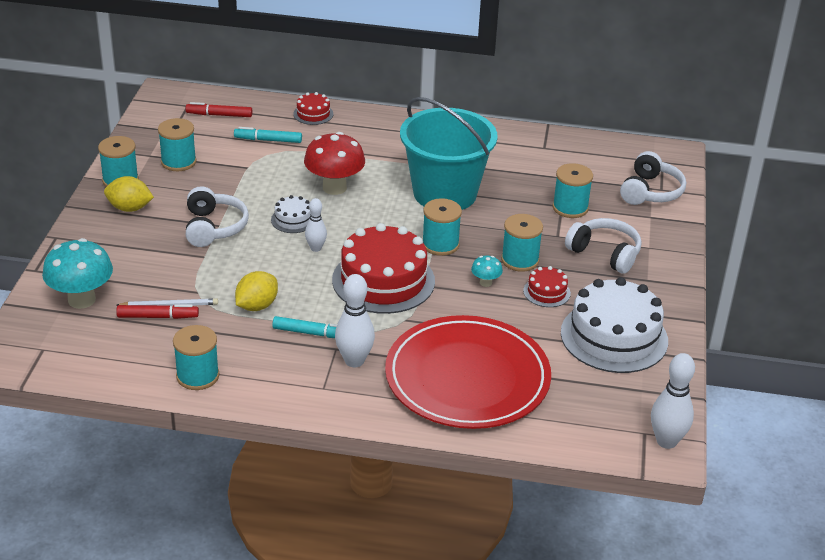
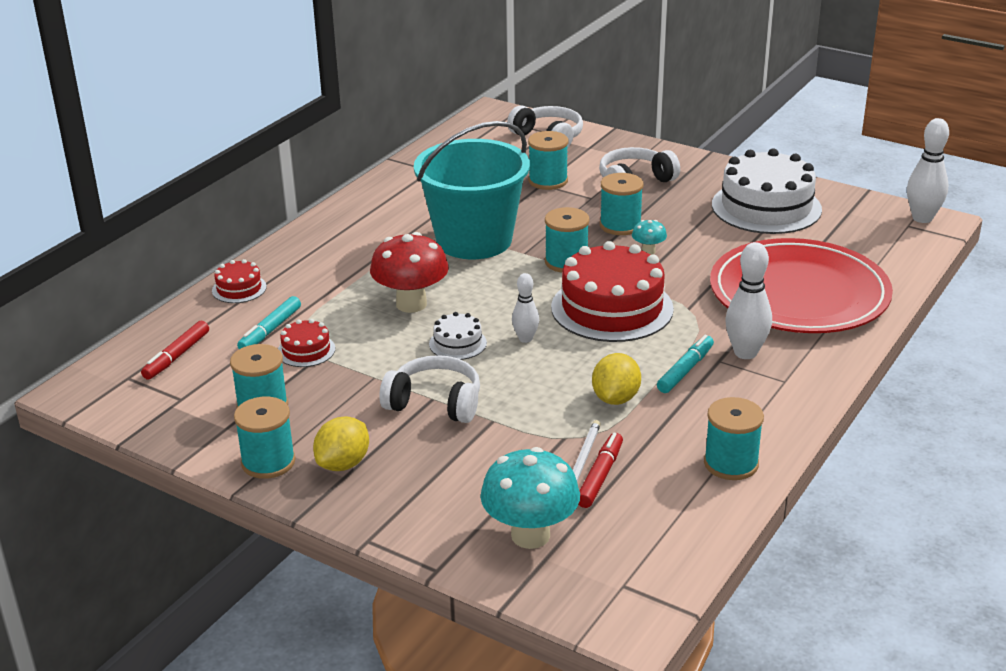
camera: 65 degrees left, 5 degrees down
(257, 306) = (615, 398): yellow lemon -> yellow lemon turned 45 degrees clockwise
(546, 292) = (681, 223): red cake -> red cake (306, 350)

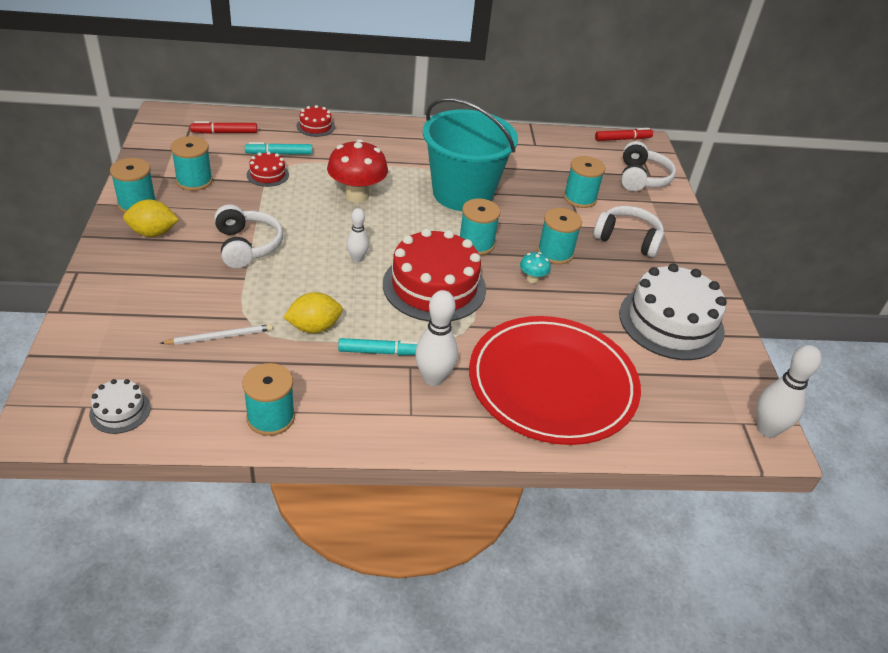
camera: 50 degrees right, 10 degrees up
(458, 343) = (326, 231): white cake -> white cake (120, 411)
(530, 535) = (119, 341): turquoise mushroom -> none
(600, 476) = (210, 351): red marker -> red marker (622, 139)

